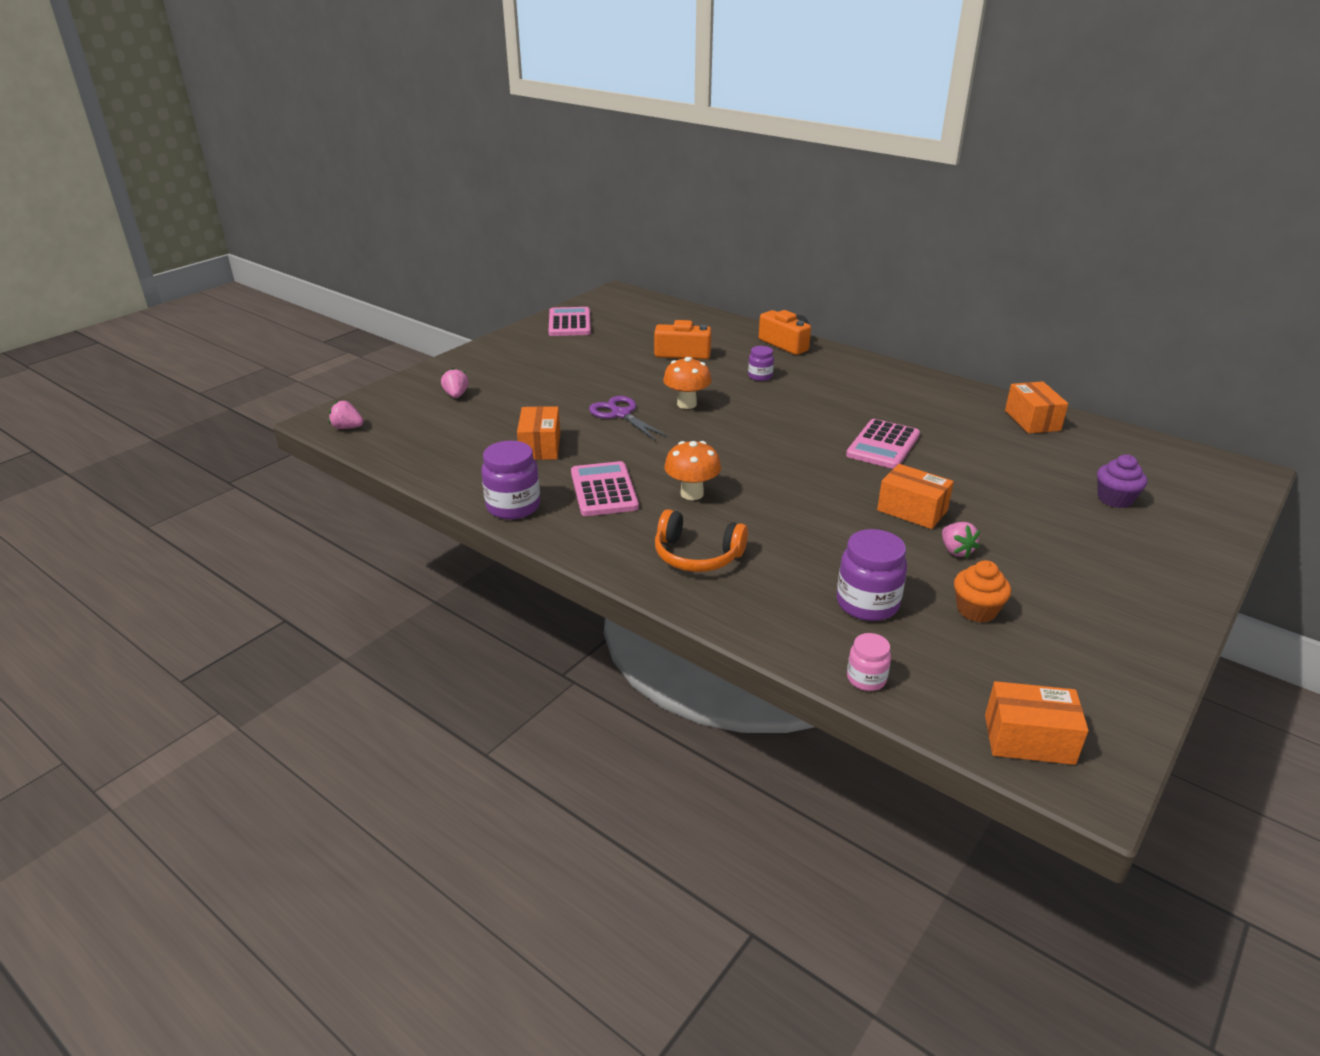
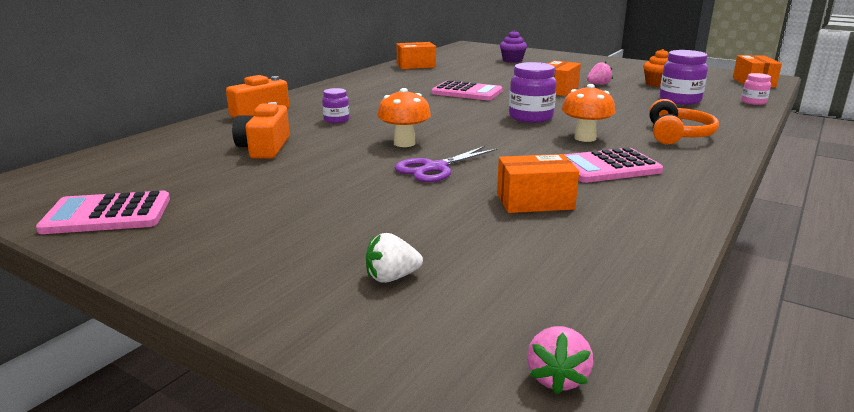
camera: 95 degrees left, 10 degrees down
(456, 395) = (392, 277): pink strawberry -> white strawberry
(513, 506) = (679, 203): purple jar -> purple jar (530, 117)

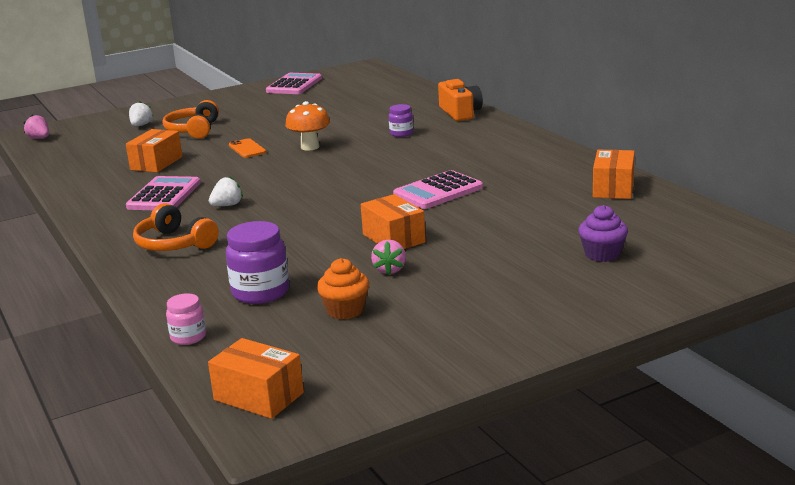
camera: 120 degrees right, 0 degrees up
(264, 148) = (358, 112): orange camera -> none
(388, 221) = (193, 130): none -> orange headphones
(435, 168) = (247, 149): purple scissors -> orange phone
(530, 117) = (310, 199): purple jar -> none
(585, 138) = (227, 205): orange mushroom -> white strawberry

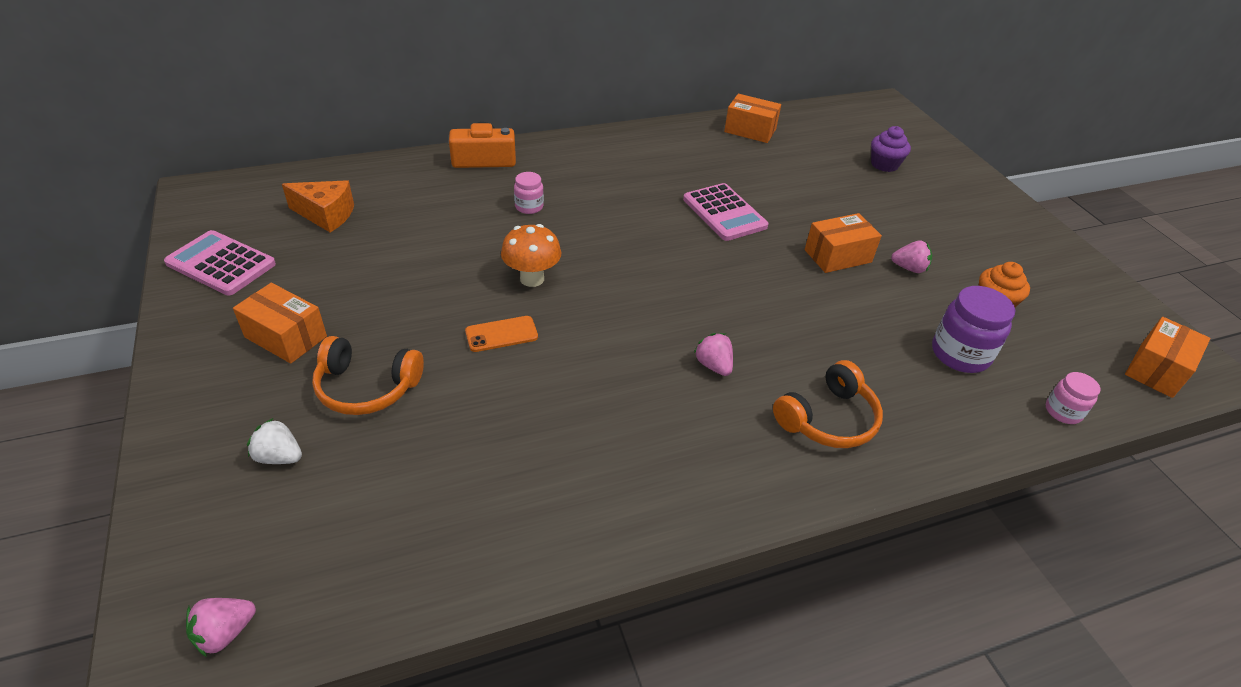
camera: 85 degrees left, 20 degrees up
(156, 163) = (507, 435): orange box -> orange box (286, 337)
(164, 195) = (654, 427): pink calculator -> none
(227, 205) = (713, 365): white strawberry -> pink strawberry
(356, 93) = (326, 215): none -> orange cheese
(401, 133) = (529, 207): purple jar -> pink jar

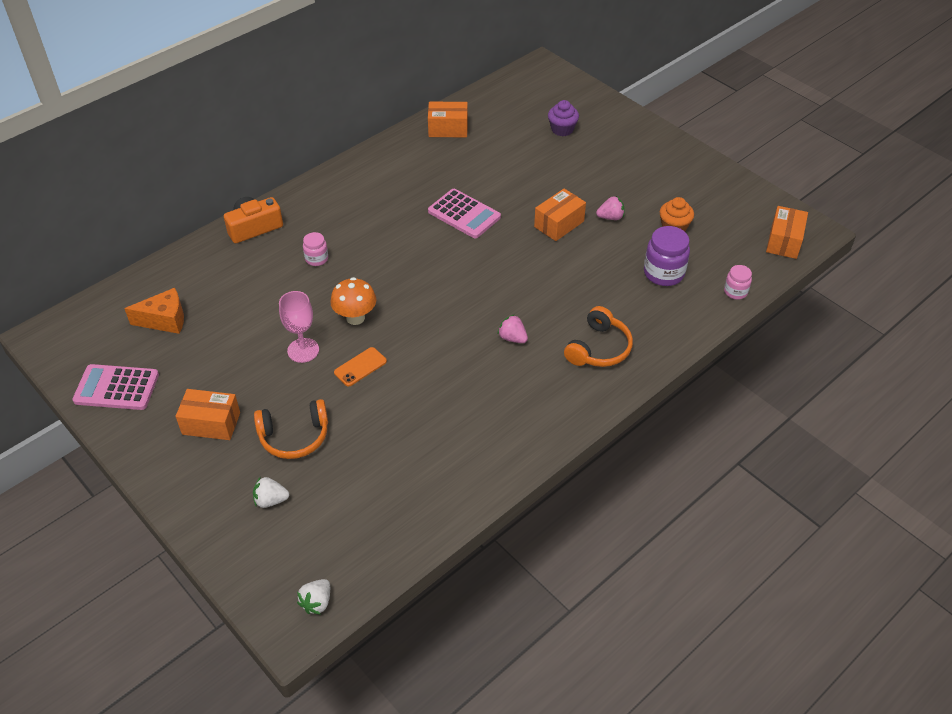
camera: 20 degrees left, 5 degrees up
(225, 633) = (317, 602): pink strawberry -> white strawberry
(448, 293) = (303, 350): none -> pink goblet

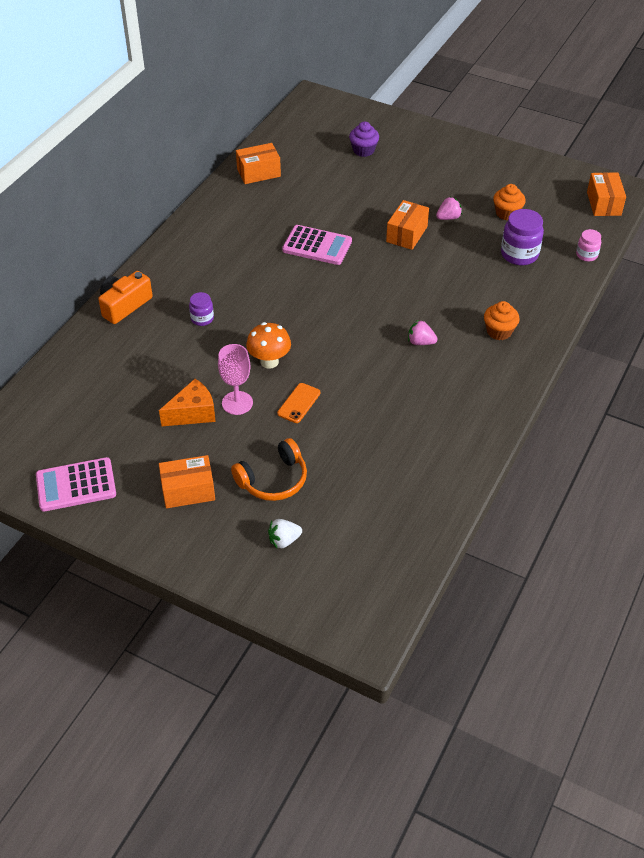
camera: 20 degrees left, 0 degrees up
(165, 320) = (87, 411): orange cheese -> orange cheese (193, 413)
(316, 259) = (202, 319): pink jar -> purple jar
(317, 602) = (376, 612): white strawberry -> none
(598, 348) = (499, 331): orange headphones -> orange cupcake

